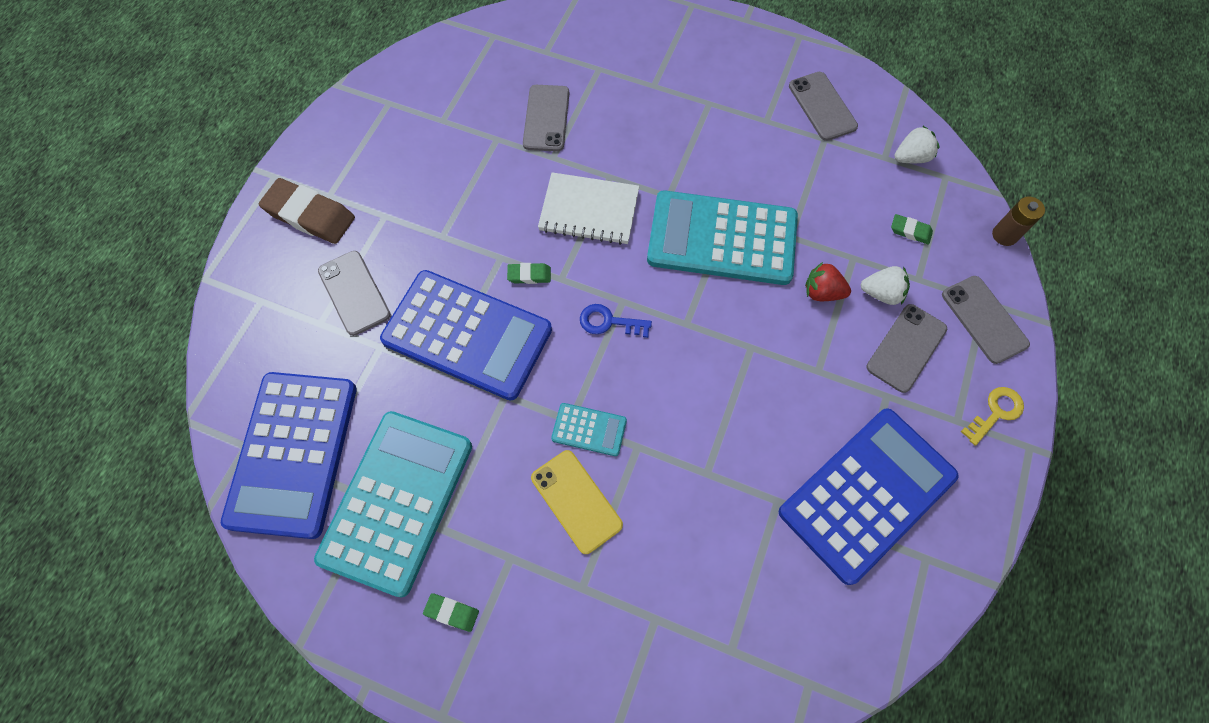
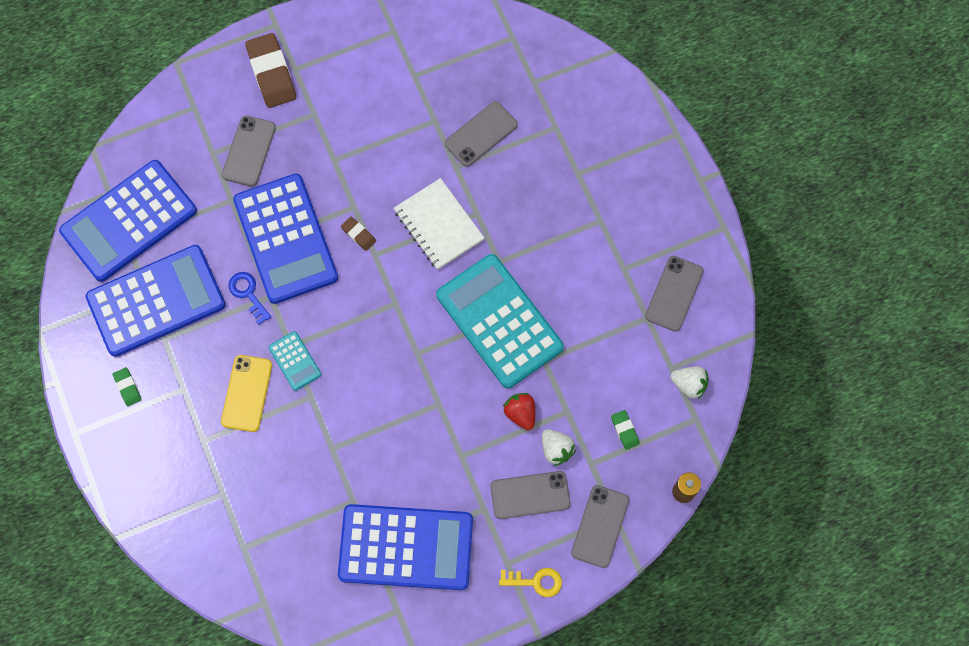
camera: 45 degrees right, 5 degrees up
(397, 501) = (156, 301): turquoise calculator -> blue calculator
(529, 275) = (358, 234): green eraser -> brown eraser
(609, 322) = (373, 309): blue key -> blue key (248, 294)

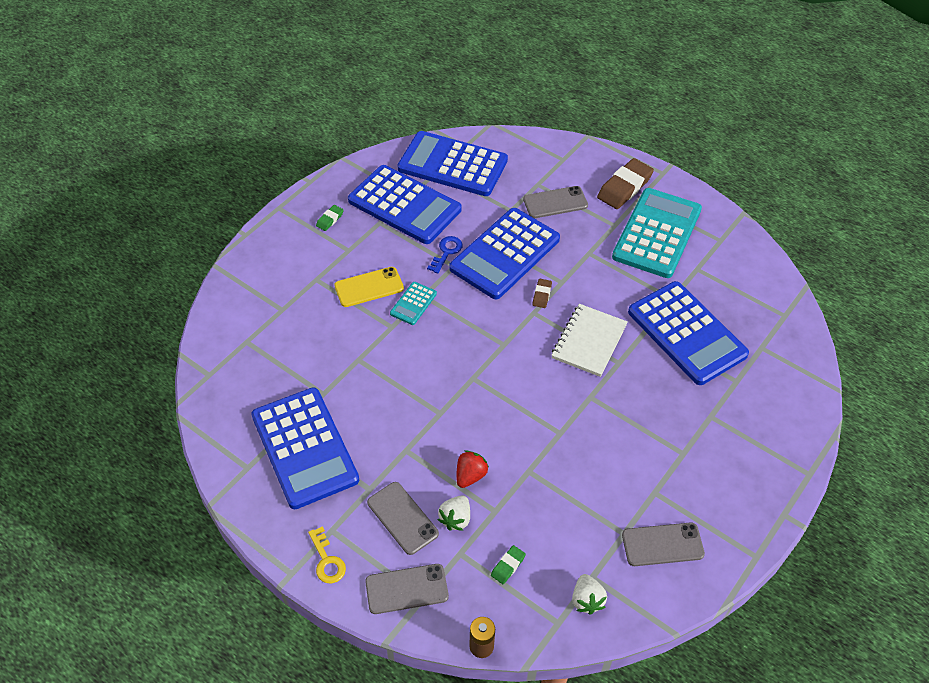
camera: 60 degrees right, 20 degrees down
(481, 134) = (687, 333): grey phone -> blue calculator
(499, 321) = (539, 421): turquoise calculator -> turquoise calculator (656, 233)

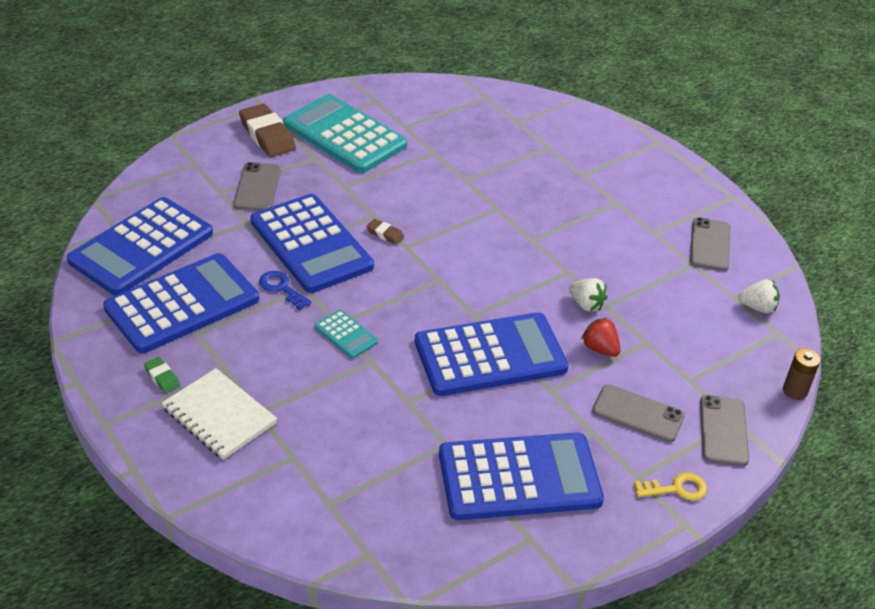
camera: 75 degrees left, 10 degrees down
(369, 287) = (300, 366): yellow phone -> none
(402, 518) = (638, 414): grey phone -> grey phone turned 45 degrees clockwise
(455, 519) = (649, 373): white strawberry -> white strawberry (586, 304)
(508, 566) = (711, 349): green eraser -> none
(589, 341) = (463, 220): white notebook -> white notebook (219, 416)
(687, 333) = (481, 157): blue calculator -> blue calculator (490, 355)

